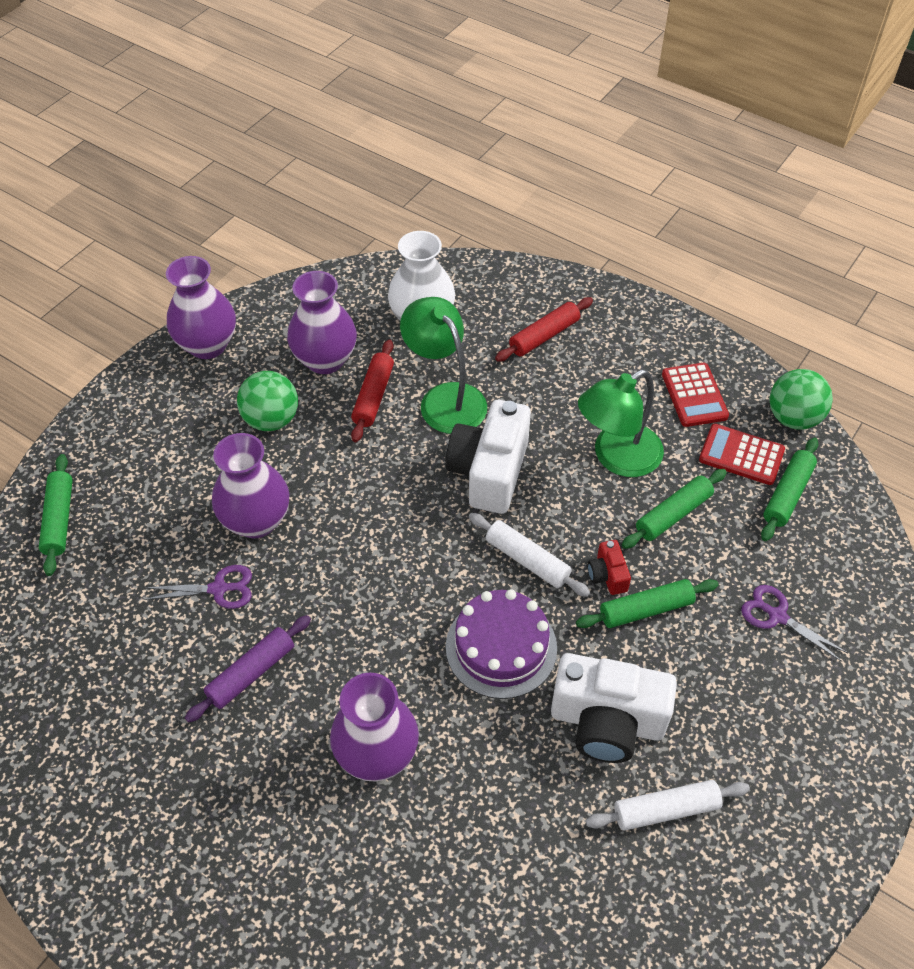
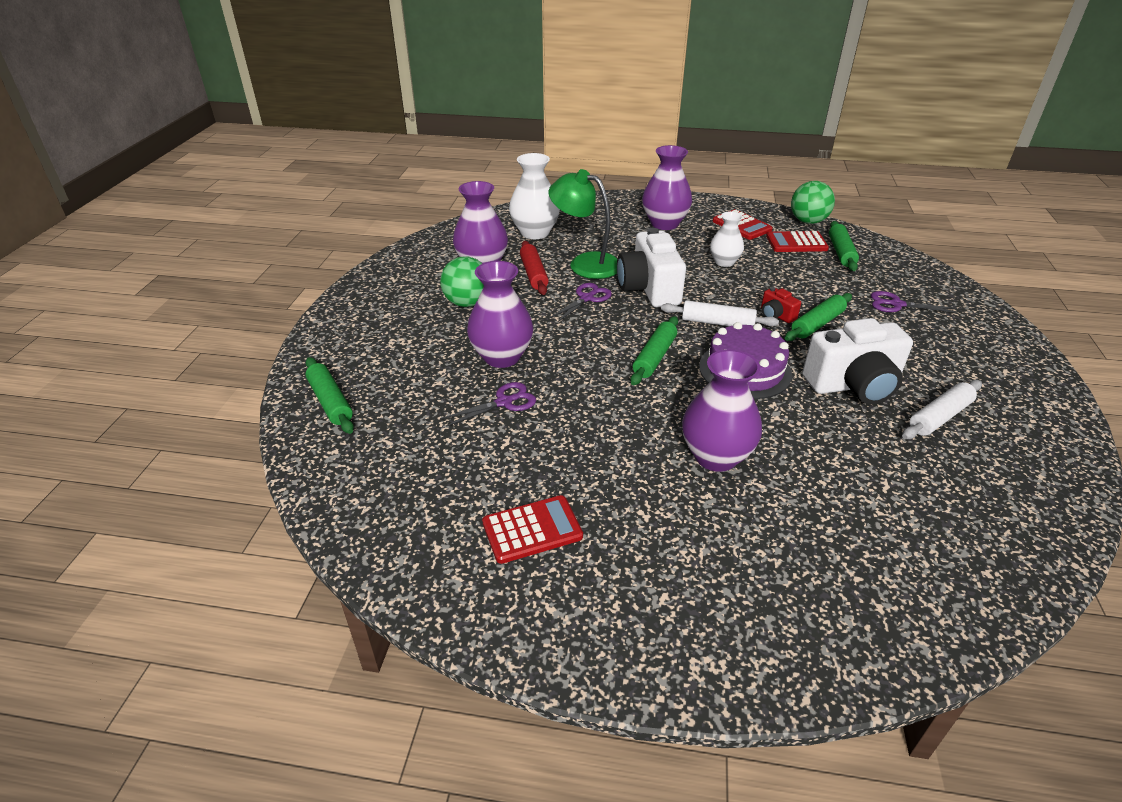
camera: 25 degrees left, 15 degrees down
(145, 764) = (532, 529): none -> red calculator
(207, 345) = (384, 278): purple vase -> purple vase (664, 224)
(251, 673) = (574, 442): purple rolling pin -> none
(406, 461) = (587, 298): none -> purple scissors
(544, 336) = (623, 222): red rolling pin -> none
(616, 458) = (724, 262): green lamp -> white vase
(673, 514) = (785, 277): green rolling pin -> green rolling pin (654, 357)

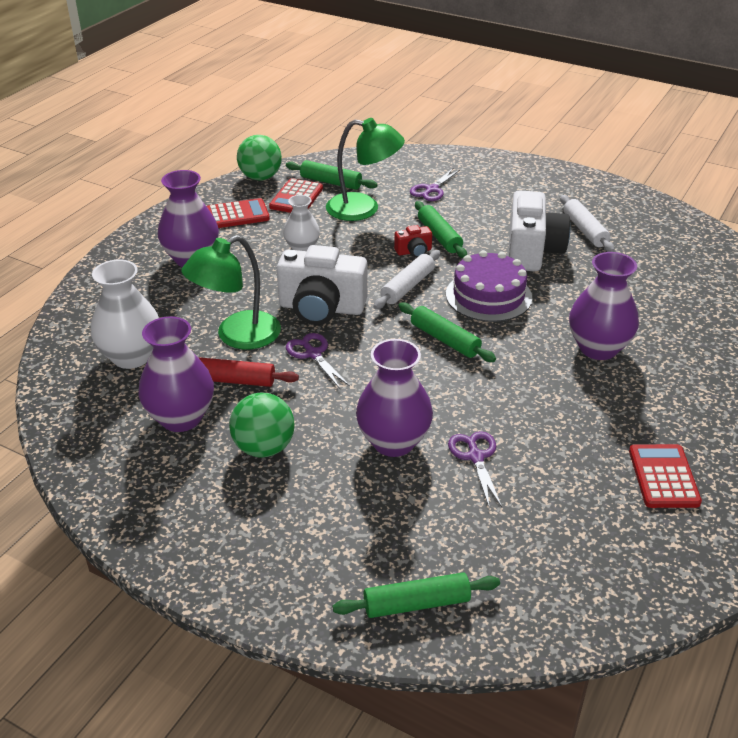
camera: 70 degrees left, 0 degrees up
(817, 276) = (363, 209): none -> green lamp

